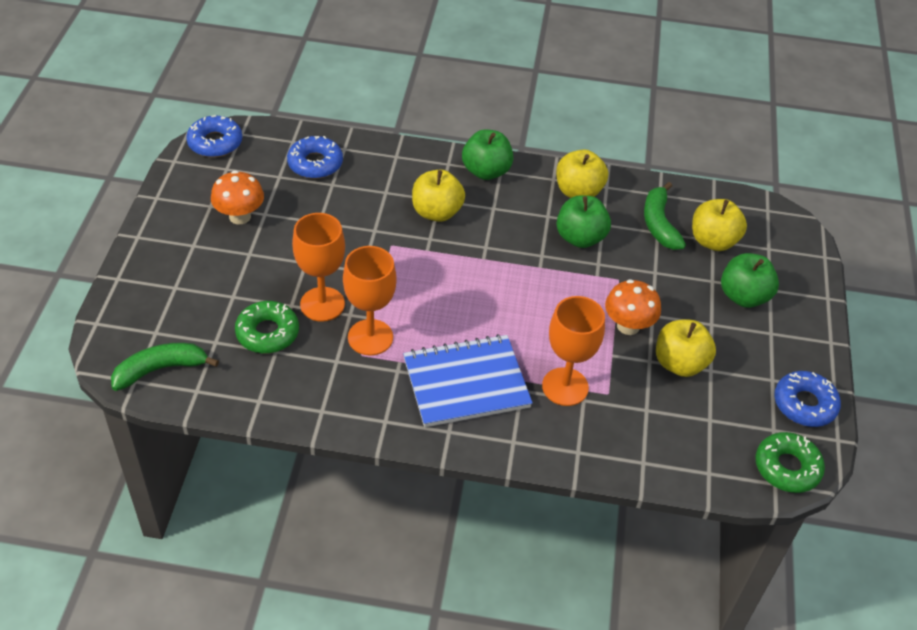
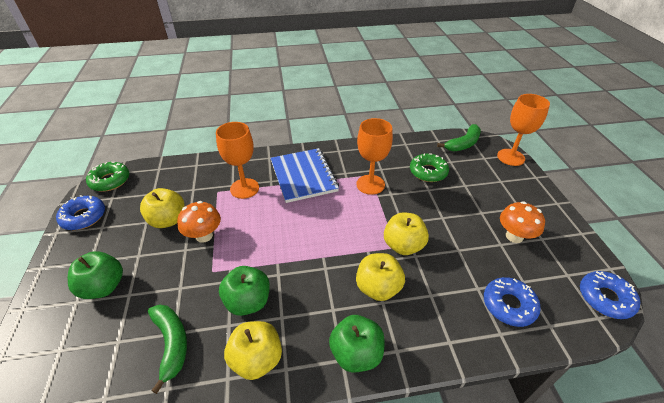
camera: 165 degrees right, 5 degrees down
(322, 304) = (411, 194): orange goblet -> orange goblet (511, 157)
(466, 383) = (304, 176): blue notebook -> blue notebook turned 75 degrees counterclockwise
(713, 241) = (118, 340): yellow apple -> yellow apple (403, 245)

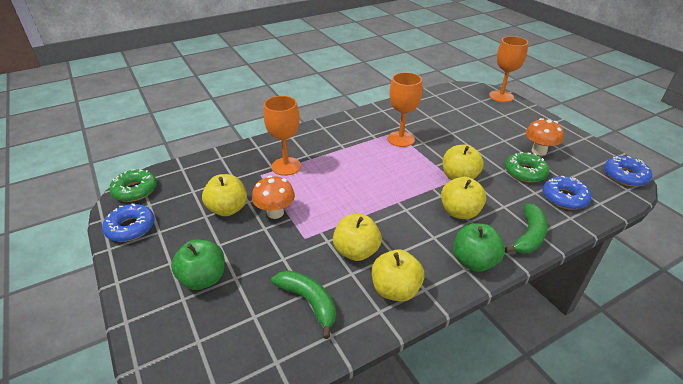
camera: 20 degrees left, 5 degrees down
(248, 301) = (356, 251): green apple -> yellow apple
(304, 176) = (336, 145): blue notebook -> none
(428, 172) = (443, 120): green donut -> green donut (525, 172)
(463, 144) = (457, 93): green banana -> green banana (529, 236)

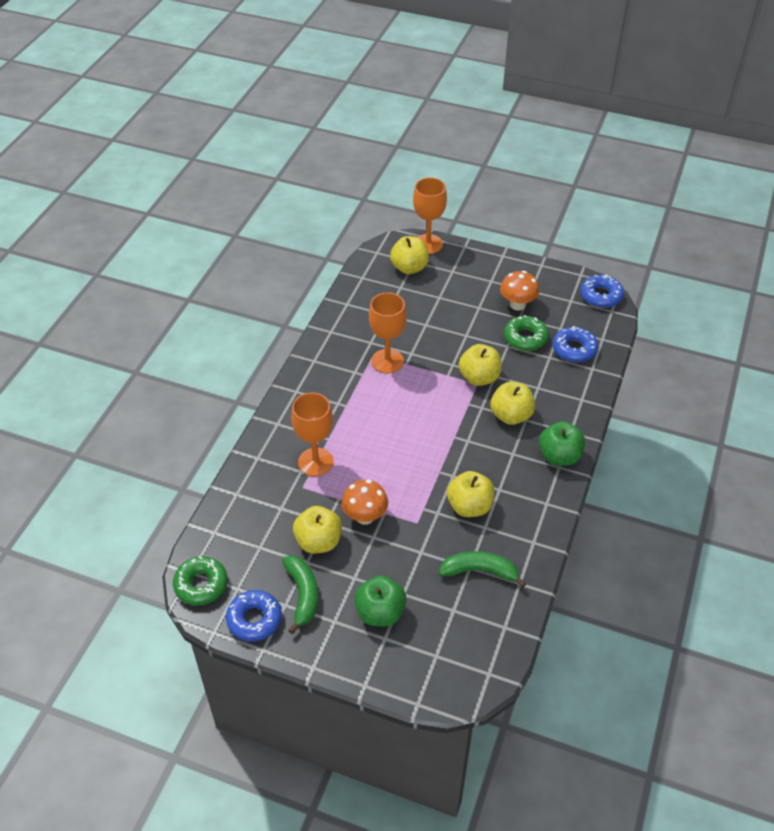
camera: 40 degrees left, 10 degrees up
(395, 290) = (528, 518): yellow apple -> yellow apple (409, 268)
(529, 236) = (577, 406): green banana -> green banana (303, 594)

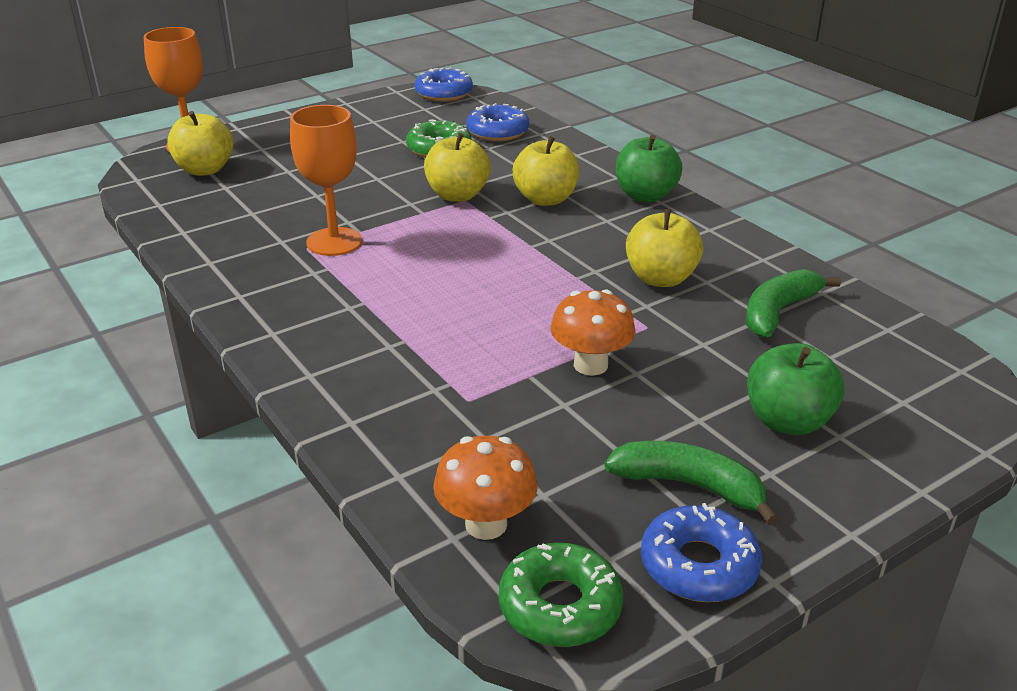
camera: 55 degrees left, 15 degrees down
(315, 462) = (434, 368): orange goblet -> none
(318, 541) = (595, 427): yellow apple -> none
(517, 304) = (381, 134): orange mushroom -> orange mushroom (486, 524)

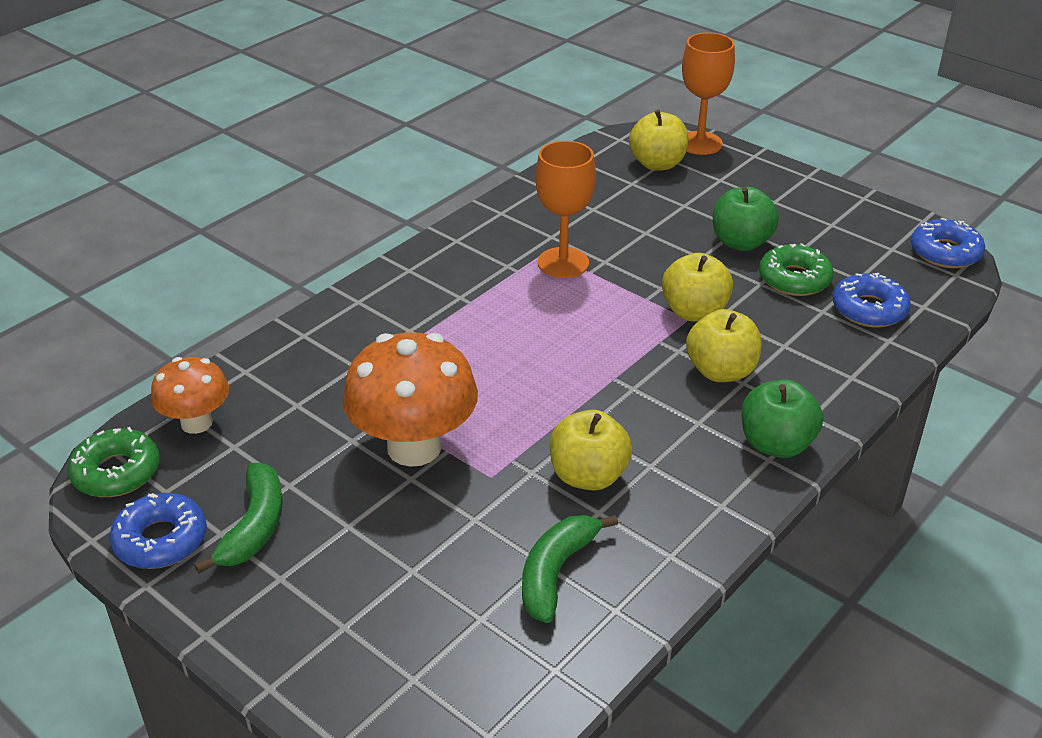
camera: 75 degrees right, 5 degrees up
(590, 365) = (414, 447): orange mushroom -> orange mushroom, size x1.69
(778, 312) = (556, 572): green banana -> green banana turned 90 degrees counterclockwise
(787, 421) = (358, 587): green apple -> green apple (741, 243)

